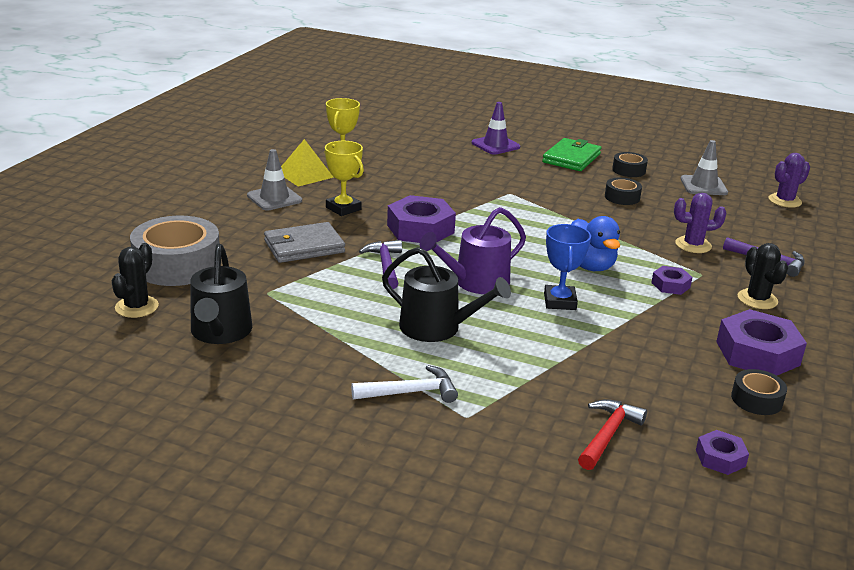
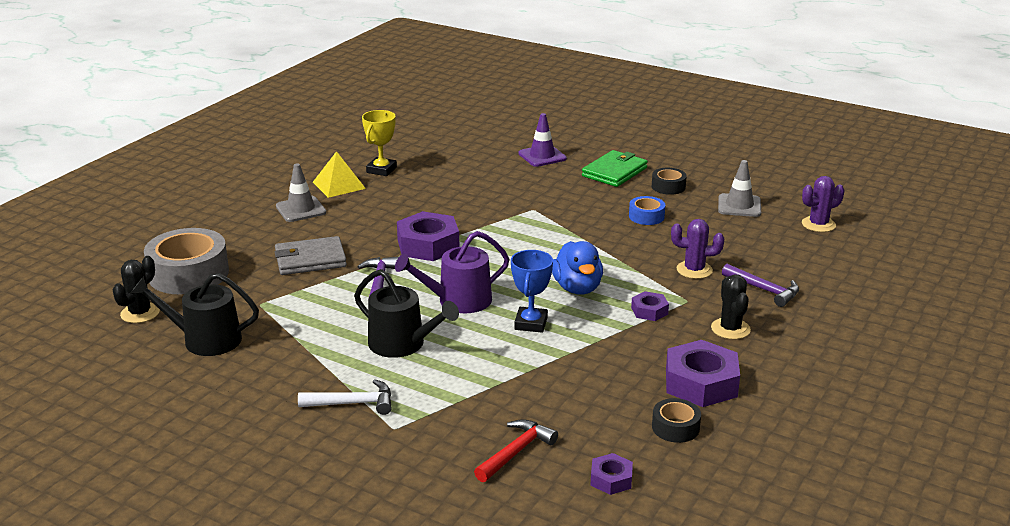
camera: 10 degrees right, 0 degrees up
(220, 332) = (205, 340): black watering can -> black watering can turned 90 degrees clockwise
(343, 208) = (362, 222): yellow trophy -> none
(622, 197) = (646, 216): black tape -> blue tape

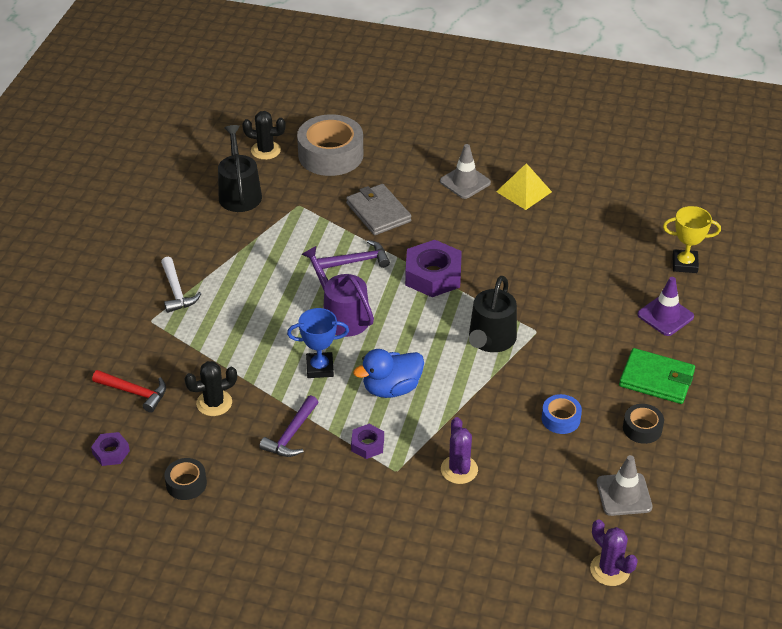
camera: 75 degrees right, 15 degrees up
(381, 170) = (570, 210): yellow trophy -> yellow trophy (684, 264)
(402, 344) = (264, 298): black watering can -> black watering can (490, 340)
(701, 383) = (256, 494): purple nut -> none
(730, 329) = (354, 507): black cactus -> black cactus (214, 403)
(764, 290) = (438, 529): purple hammer -> purple hammer (291, 434)

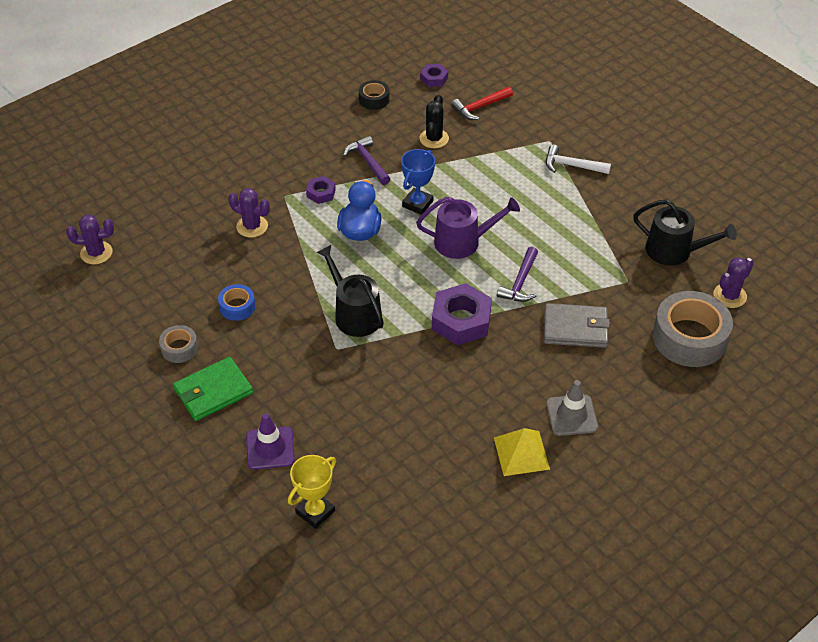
camera: 125 degrees right, 5 degrees up
(265, 150) = (730, 296): black cactus -> purple cactus
(624, 494) = (139, 298): grey traffic cone -> none
(642, 428) = (179, 348): black tape -> grey tape

